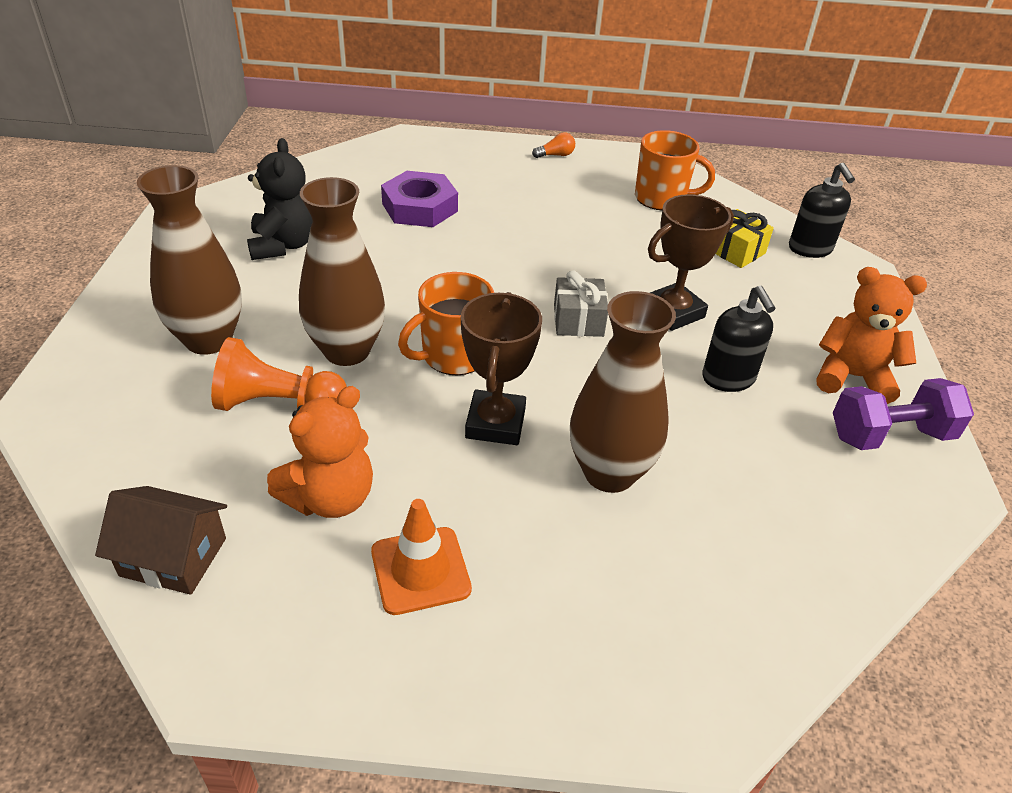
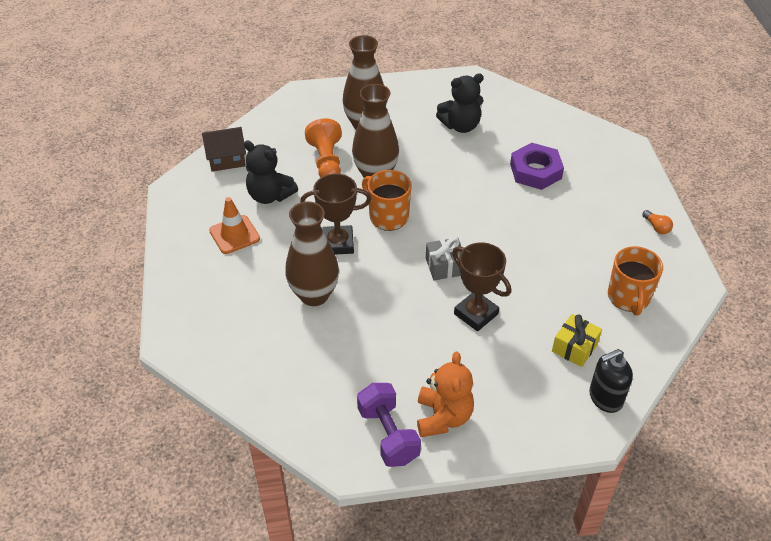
camera: 80 degrees right, 5 degrees up
(173, 557) = (226, 159): brown house -> brown house turned 75 degrees clockwise
(330, 498) = (270, 195): orange teddy bear -> black teddy bear
(728, 379) = (415, 346): black soap dispenser -> none

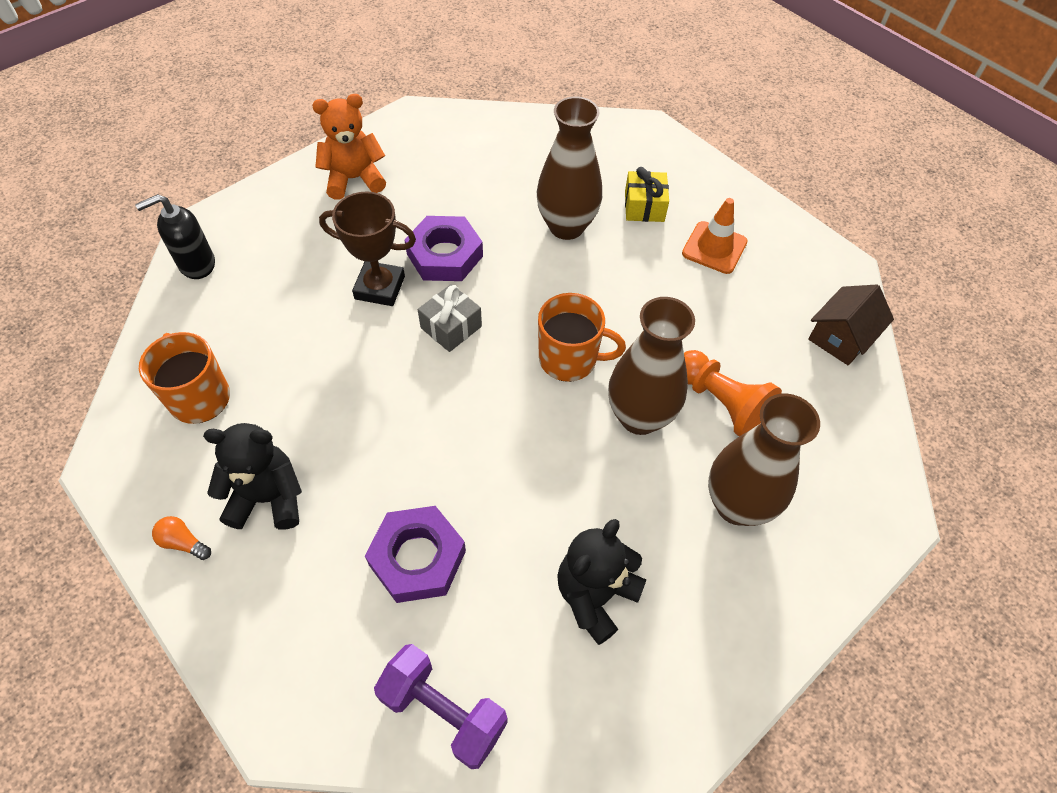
camera: 145 degrees right, 10 degrees up
(270, 195) = (733, 314): black teddy bear -> black teddy bear (268, 498)
(338, 243) = (595, 294): brown trophy -> none
(388, 435) = (395, 146): purple dumbbell -> purple dumbbell (443, 711)
(415, 315) = (445, 255): none -> purple nut
(443, 417) = (354, 179): orange teddy bear -> orange teddy bear turned 105 degrees clockwise
(574, 347) = (248, 302): yellow gift -> yellow gift (644, 207)
(605, 398) = (196, 264): black soap dispenser -> black soap dispenser turned 150 degrees counterclockwise

